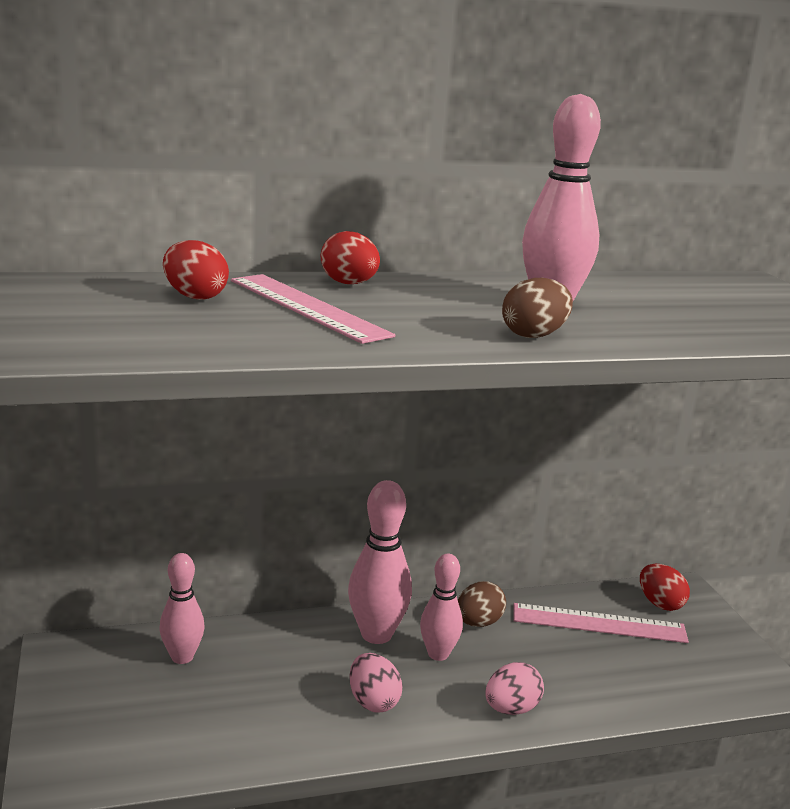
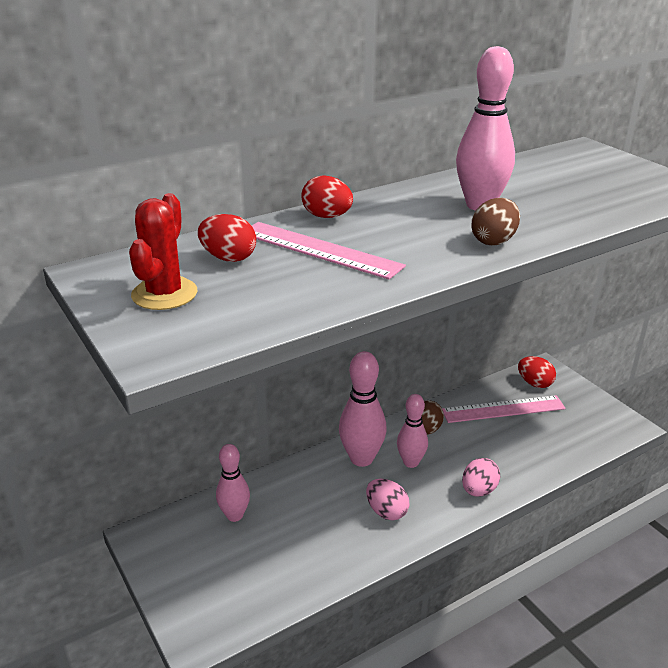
camera: 15 degrees left, 10 degrees up
(89, 311) = (164, 294): none -> red cactus

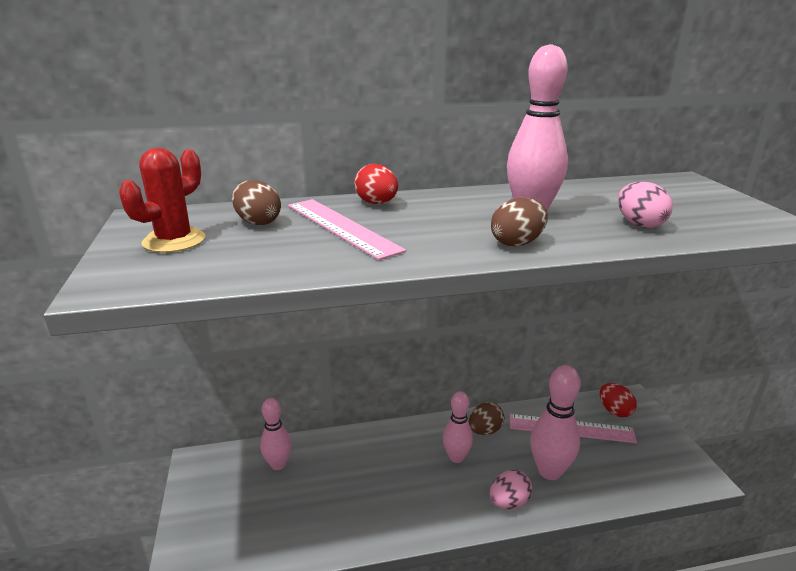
camera: 20 degrees right, 5 degrees down
(228, 258) = (258, 222): red egg -> brown egg
(361, 459) = (413, 442): pink bowling pin -> pink bowling pin (549, 471)
(386, 512) = (409, 498): pink egg -> pink egg (639, 224)

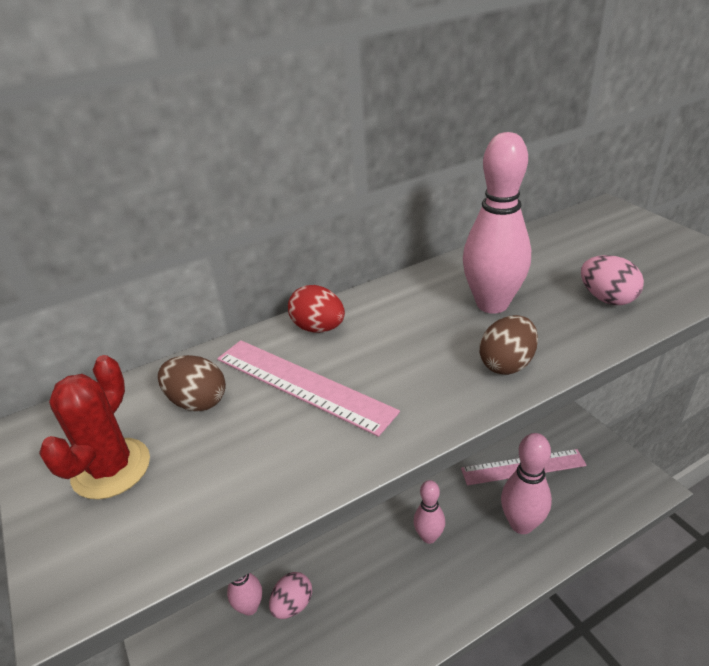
camera: 15 degrees left, 10 degrees up
(485, 431) = (444, 495): brown egg -> none
(509, 502) = (498, 574): pink egg -> pink egg (292, 605)
(614, 411) = (554, 434): red egg -> none

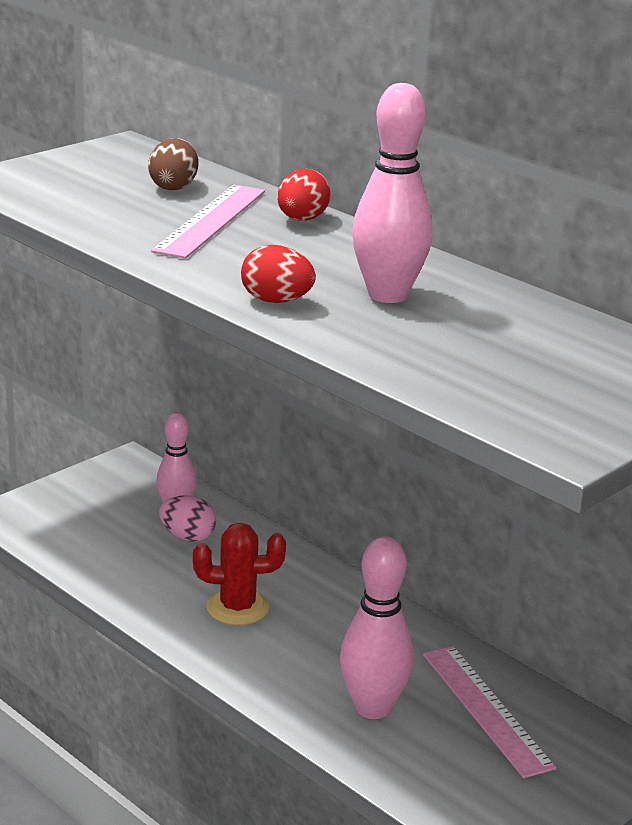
camera: 70 degrees right, 10 degrees down
(111, 468) = (90, 172): red cactus -> red cactus (237, 608)
(429, 537) = (318, 626): pink bowling pin -> none
(507, 364) = (276, 301): brown egg -> red egg
(607, 298) = (433, 355): pink egg -> none

